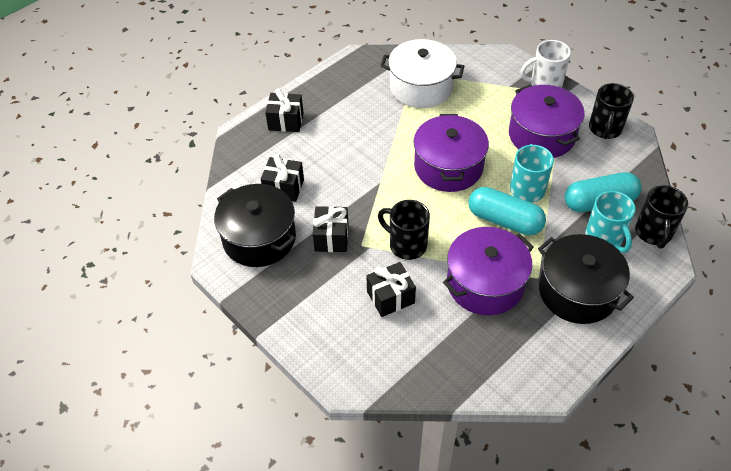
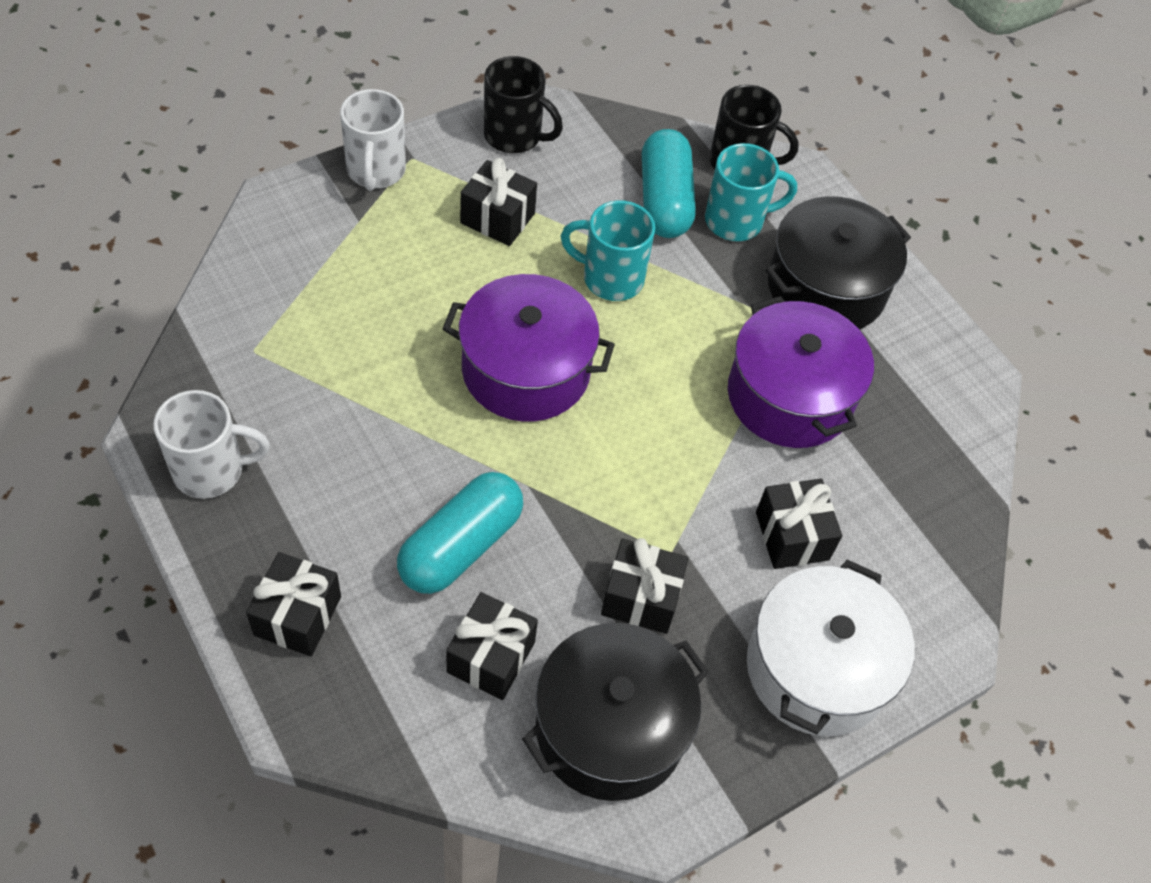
camera: 85 degrees left, 5 degrees up
(347, 77) = (211, 470): none -> white mug
(406, 245) = (686, 483): black mug -> none
(421, 87) = (301, 351): white pot -> white pot (817, 668)
(504, 220) = (669, 330): turquoise capsule -> turquoise capsule (461, 546)
(541, 135) = (497, 218): purple pot -> black gift

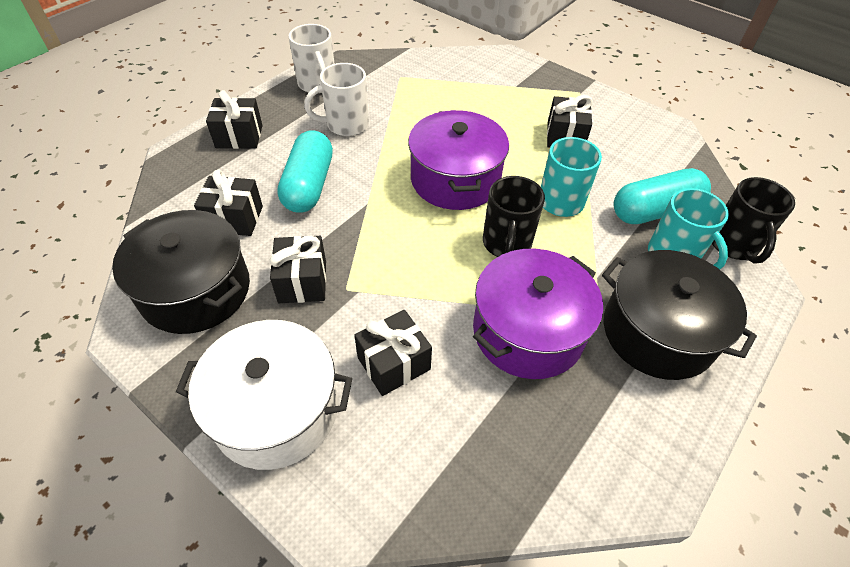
camera: 75 degrees right, 5 degrees down
(376, 171) = (556, 82): white mug -> white mug (345, 125)
(461, 546) = (309, 185): turquoise capsule -> turquoise capsule turned 75 degrees clockwise
(515, 136) = (638, 126): black mug -> black mug (506, 244)

